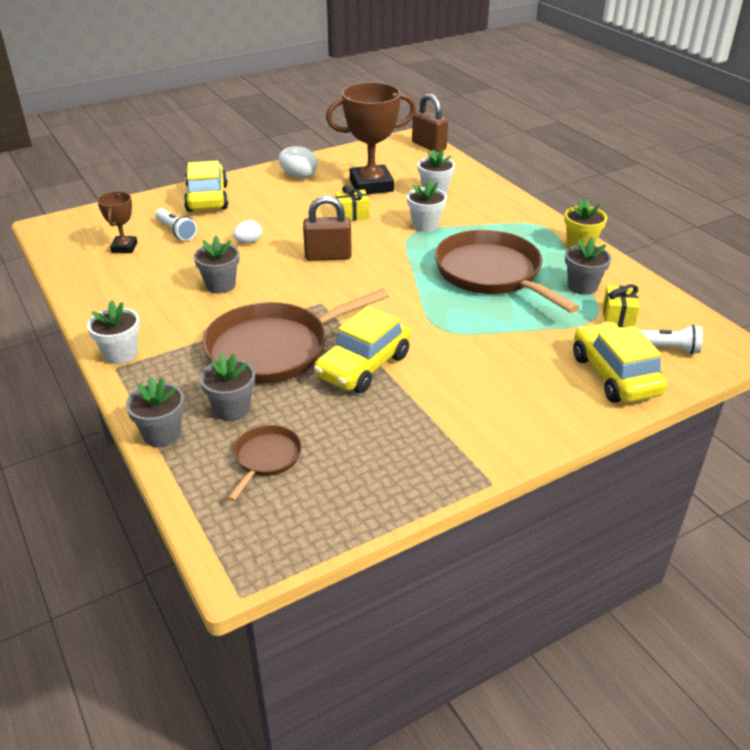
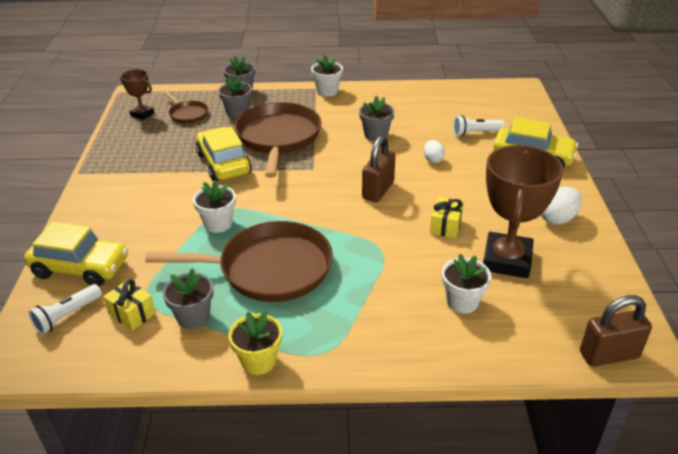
camera: 120 degrees right, 0 degrees up
(124, 247) = (464, 110): brown trophy -> brown trophy (142, 114)
(425, 225) = (390, 264): white flower pot -> white flower pot (218, 224)

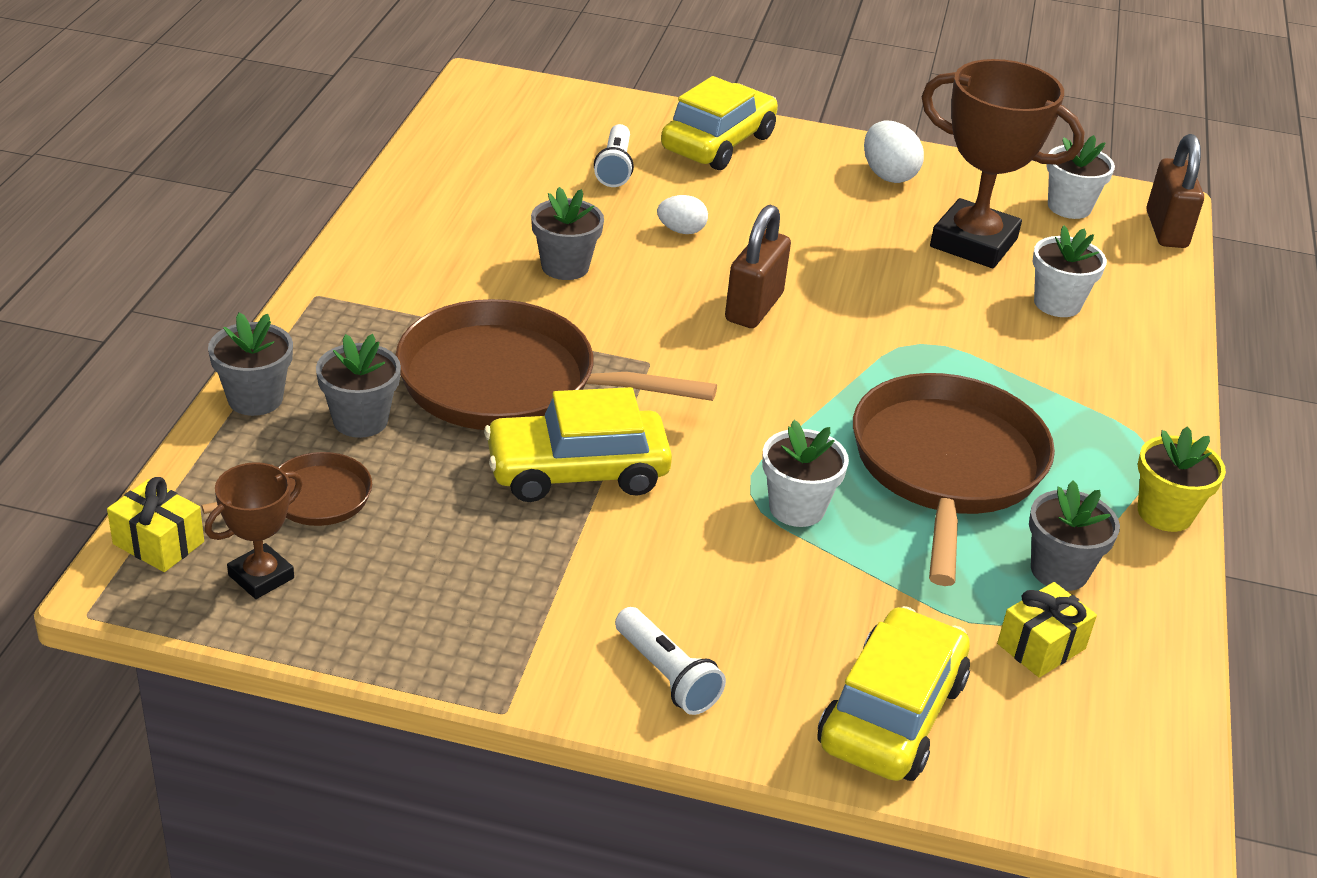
camera: 80 degrees left, 0 degrees up
(67, 316) = (1036, 736): white flashlight -> white flashlight (666, 675)
(327, 91) = (343, 282): white flower pot -> white flower pot (1069, 207)
(378, 190) = (754, 307): brown padlock -> brown padlock turned 75 degrees clockwise
(445, 226) = (877, 269): yellow gift -> yellow gift (158, 543)

